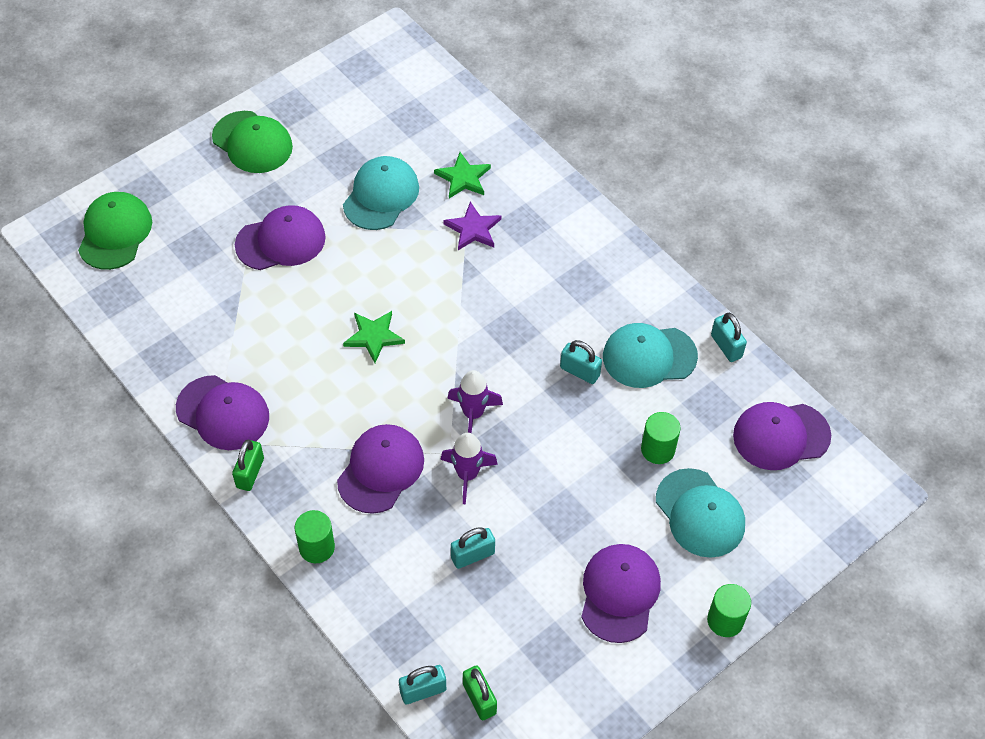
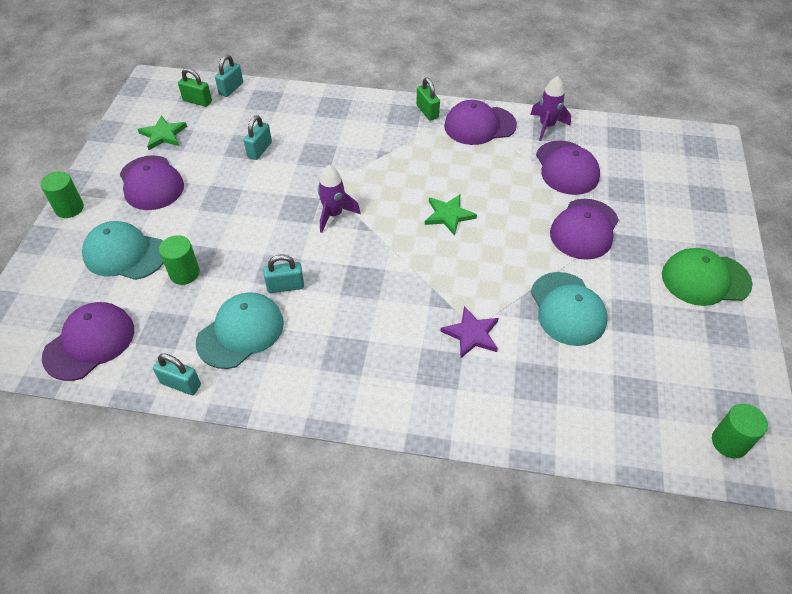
camera: 140 degrees right, 5 degrees down
(115, 233) = (680, 165): green cap -> none
(317, 547) = (351, 105): green cylinder -> green cylinder (729, 442)
(381, 470) = (357, 154): purple cap -> purple cap (566, 168)
(463, 178) = (529, 371): green star -> green star (163, 135)
(467, 475) = (303, 182): purple rocket -> purple rocket (547, 126)

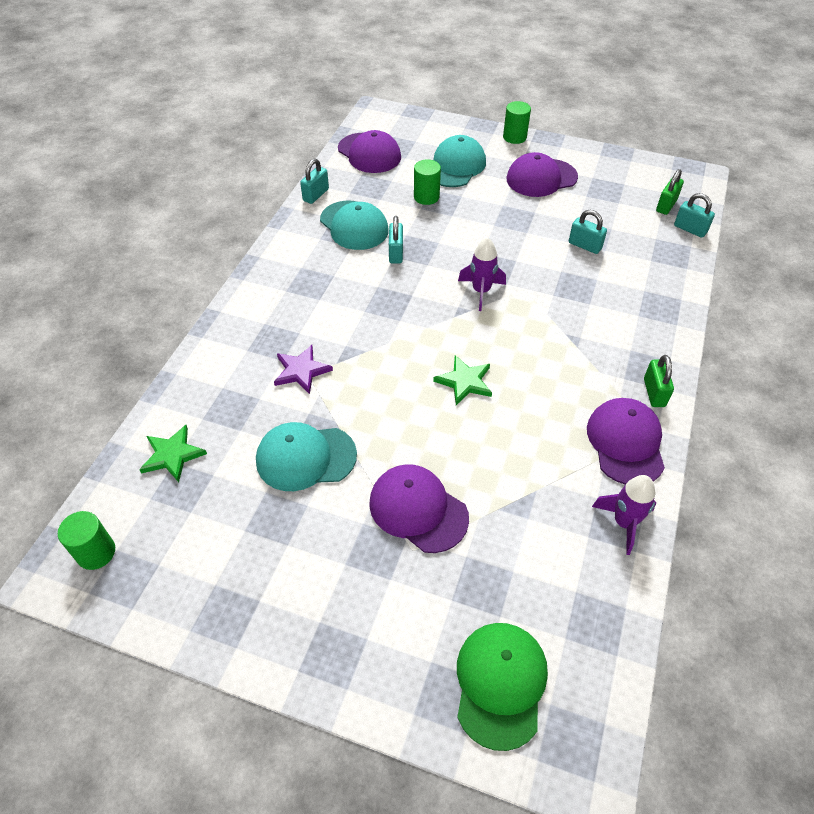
camera: 100 degrees right, 0 degrees up
(163, 135) = (610, 184): green star -> green star (172, 455)
(427, 112) = (654, 393): green padlock -> green padlock turned 75 degrees counterclockwise
(566, 168) = (533, 523): purple cap -> none
(705, 279) = (303, 623): green cap -> green cap (500, 684)

